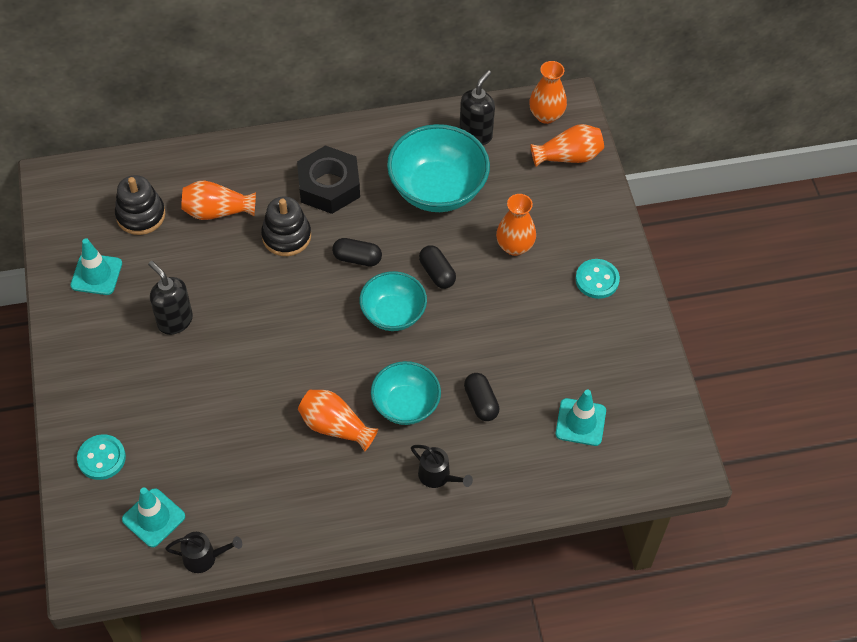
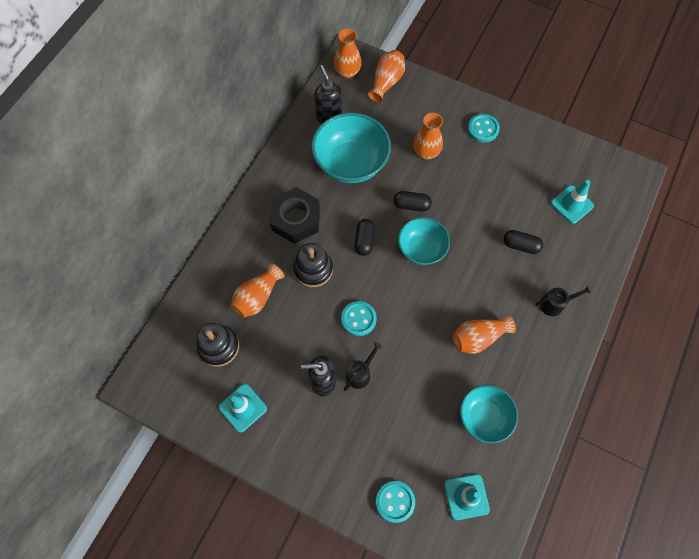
camera: 50 degrees left, 10 degrees up
(204, 557) = (518, 483): black watering can -> black watering can (360, 373)
(266, 309) = (358, 319): none -> turquoise button
(357, 258) = (364, 241): black capsule -> black capsule turned 45 degrees counterclockwise
(405, 405) = (492, 287): turquoise bowl -> turquoise bowl (484, 417)

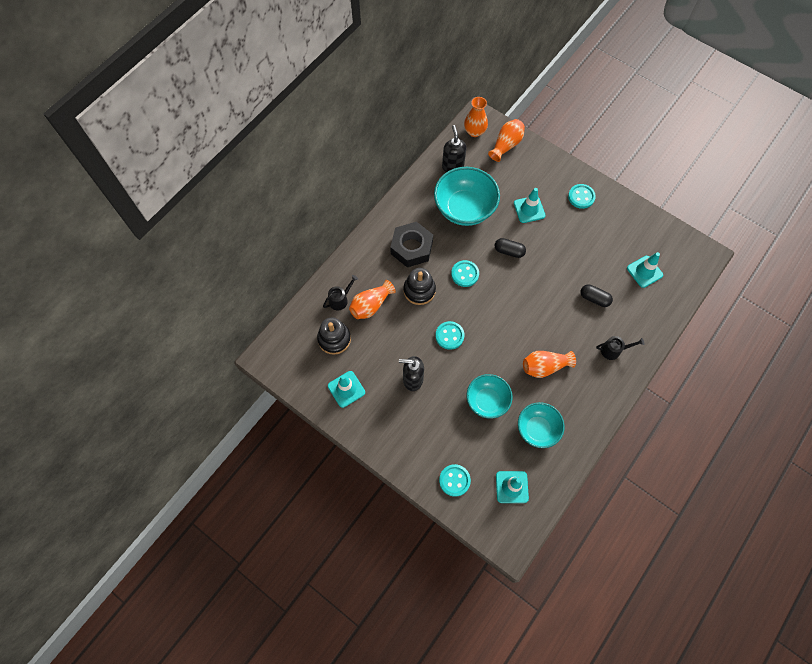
camera: 10 degrees right, 0 degrees up
(360, 373) = (444, 378): black watering can -> black watering can (340, 299)
(364, 241) = (465, 274): black capsule -> turquoise button
(421, 249) = (511, 288): turquoise bowl -> turquoise bowl (487, 401)
(426, 152) = (529, 209): orange vase -> turquoise traffic cone

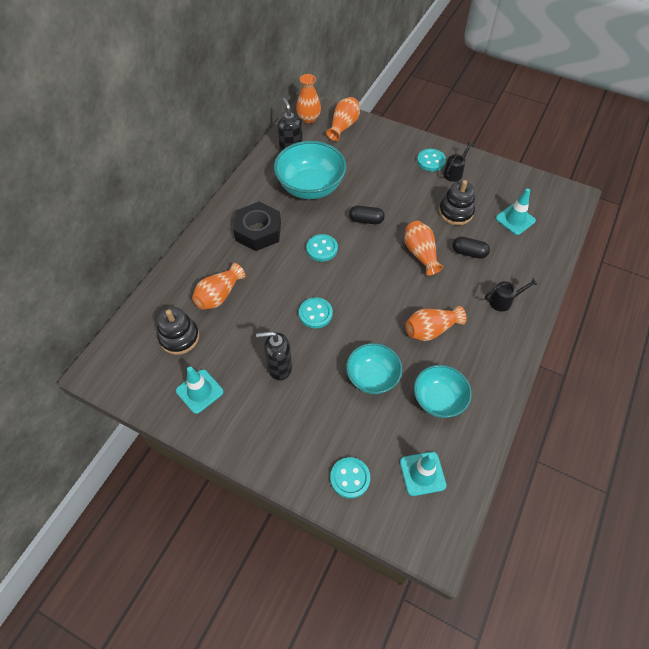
camera: 10 degrees left, 10 degrees down
(340, 299) = (182, 294): black watering can -> black watering can (454, 172)
(419, 290) = (273, 272): black stacking toy -> black stacking toy (455, 212)
(529, 209) = (379, 179): turquoise traffic cone -> none
(551, 293) = (420, 254): none -> orange vase

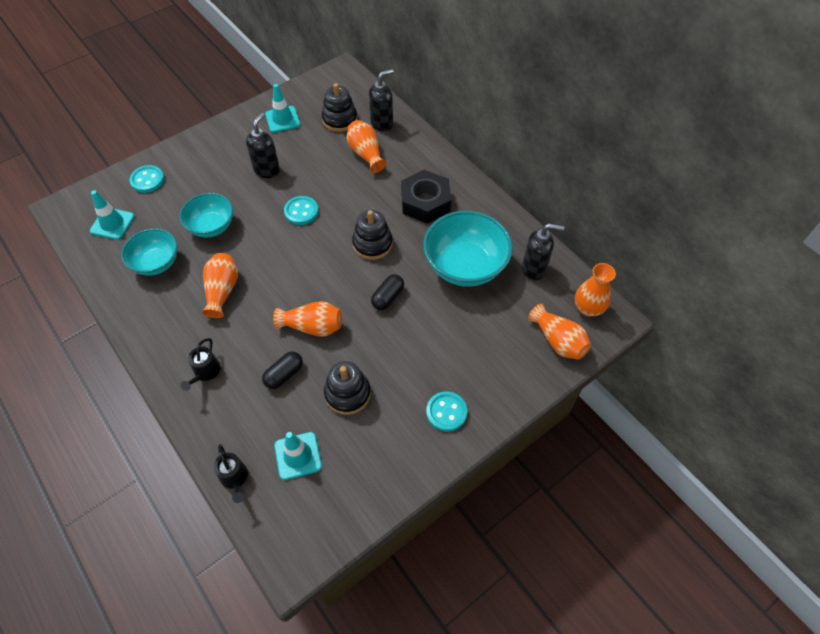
camera: 115 degrees right, 0 degrees up
(171, 299) = (382, 123): none -> black soap dispenser
(322, 249) = (372, 244): turquoise button -> black stacking toy
(454, 172) = (412, 429): black watering can -> black watering can (235, 478)

